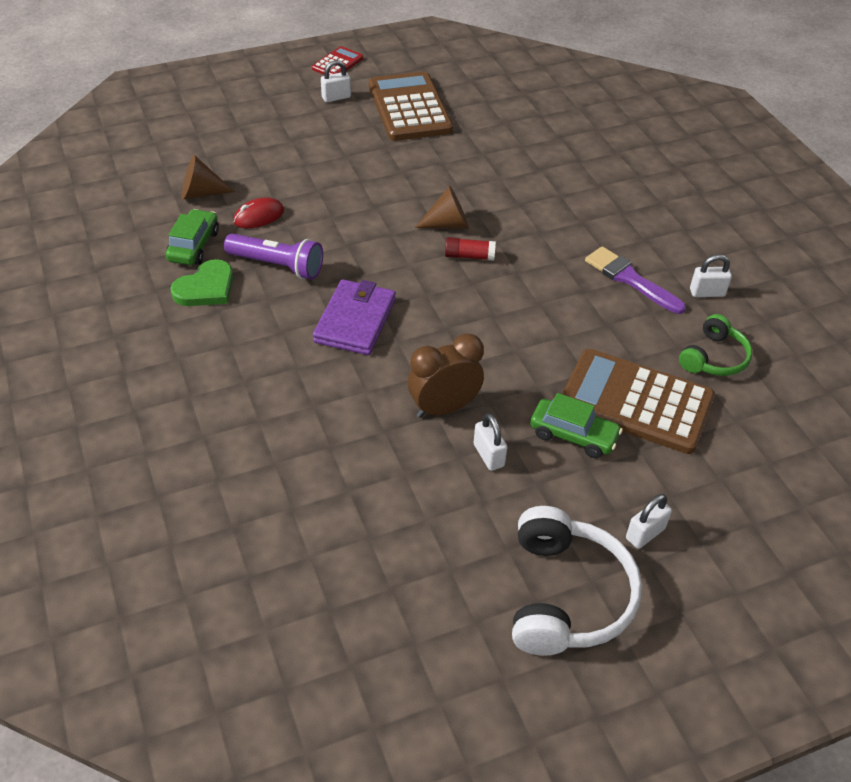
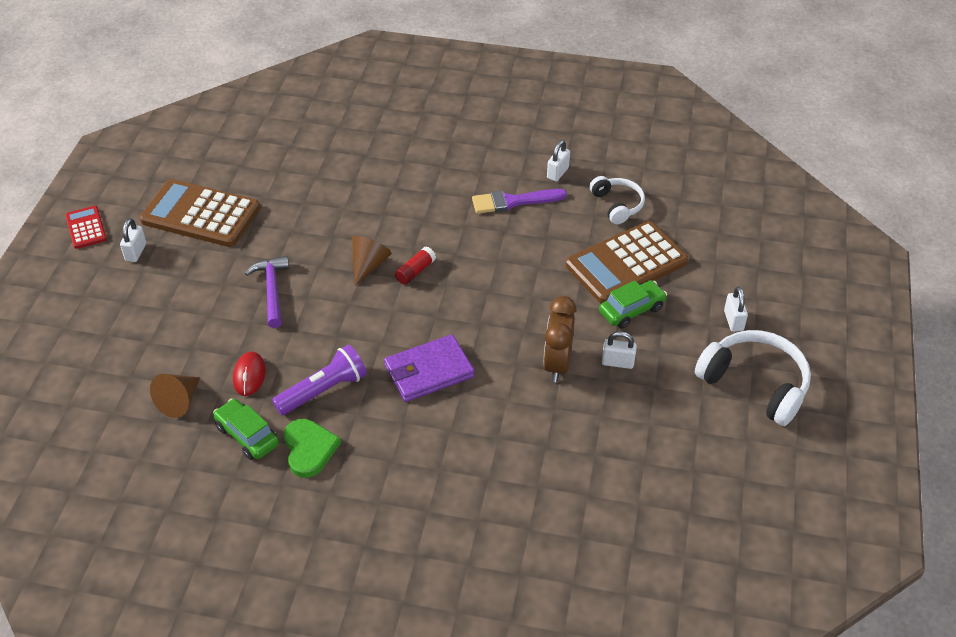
camera: 55 degrees left, 0 degrees up
(355, 321) = (429, 371): purple wallet -> purple wallet turned 75 degrees counterclockwise
(364, 184) = (272, 290): none -> purple hammer
(714, 358) = (617, 205): green headphones -> white headphones

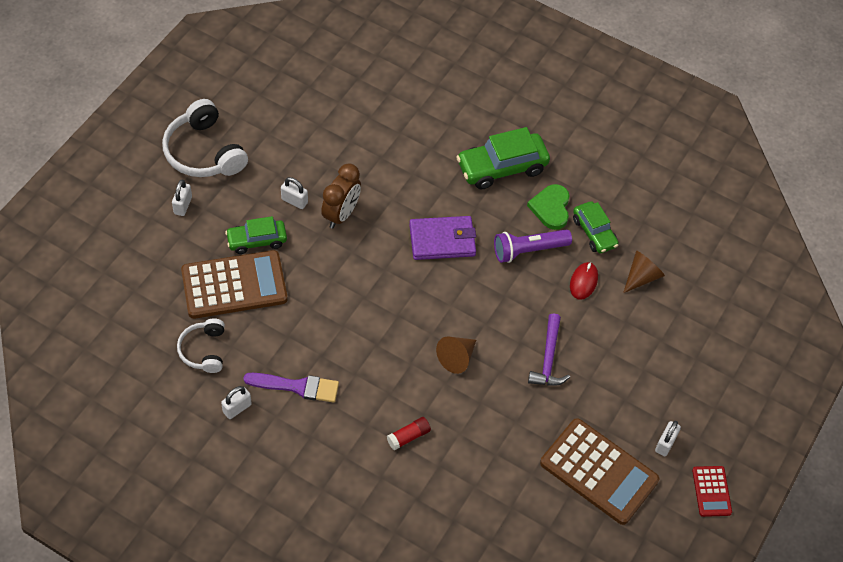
camera: 165 degrees left, 10 degrees up
(387, 481) = (502, 167): none -> green car
(415, 271) = (418, 337): red glue stick -> red glue stick (408, 437)

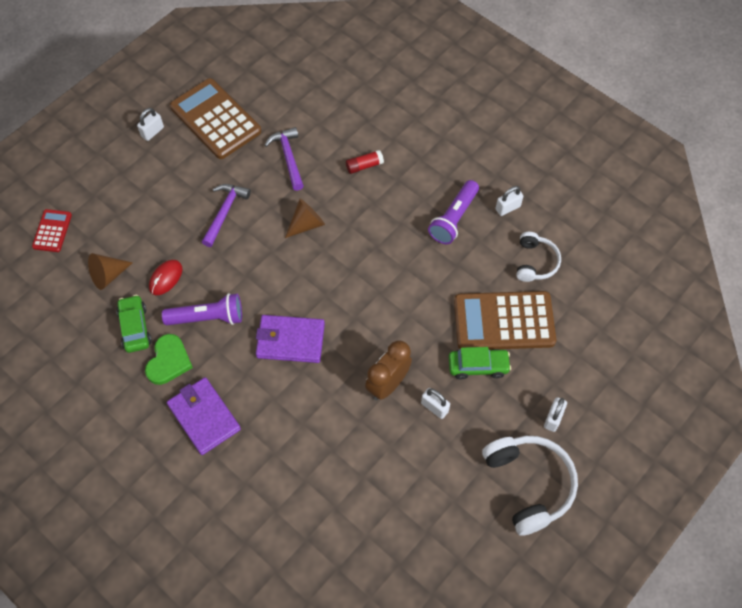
camera: 165 degrees left, 5 degrees up
(297, 387) = (453, 219): purple brush -> purple flashlight
(498, 434) = (288, 157): none -> purple hammer
(502, 167) = (204, 417): green car -> purple wallet
(711, 491) = (132, 94): red calculator -> red calculator (52, 231)

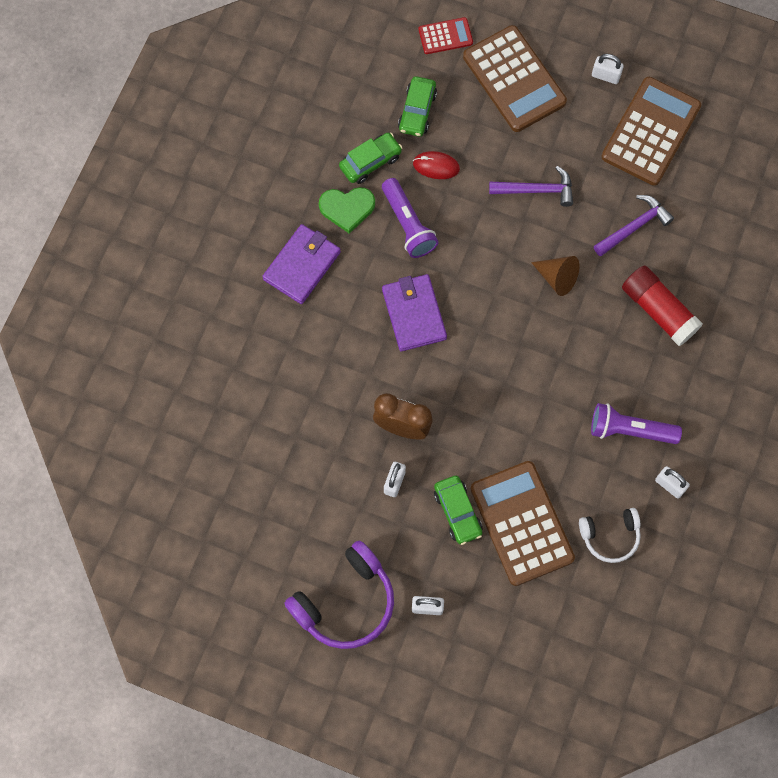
camera: 70 degrees right, 10 degrees up
(108, 275) = (417, 111): brown cone -> green car
(120, 195) = (514, 79): none -> brown calculator
(364, 166) = (658, 310): red glue stick -> red glue stick, size x1.91
(529, 484) = (345, 602): white headphones -> purple headphones

